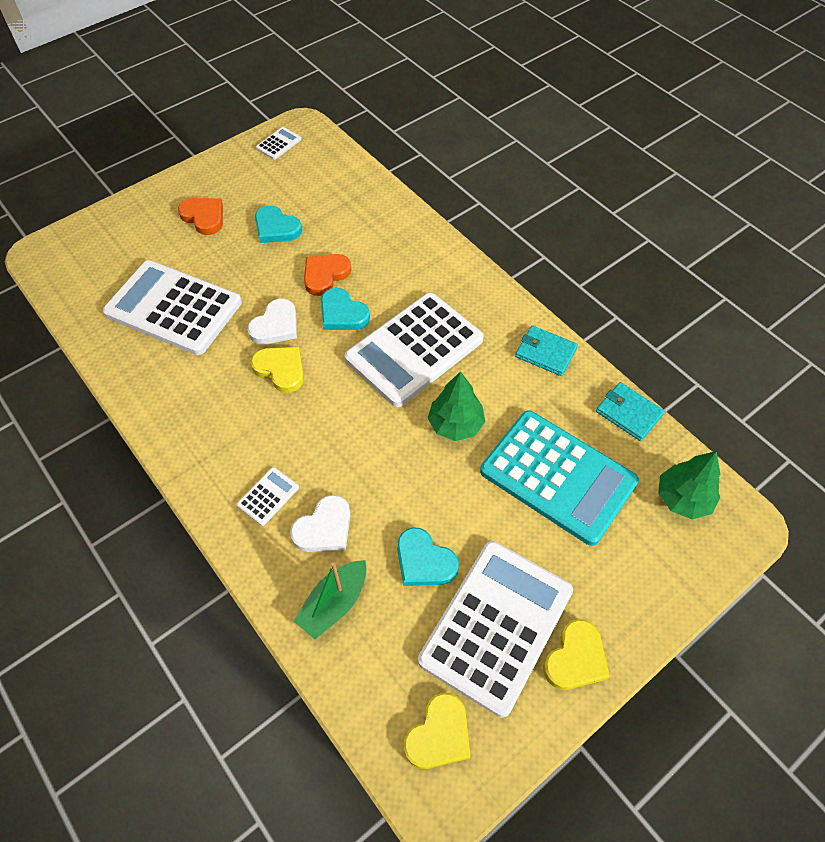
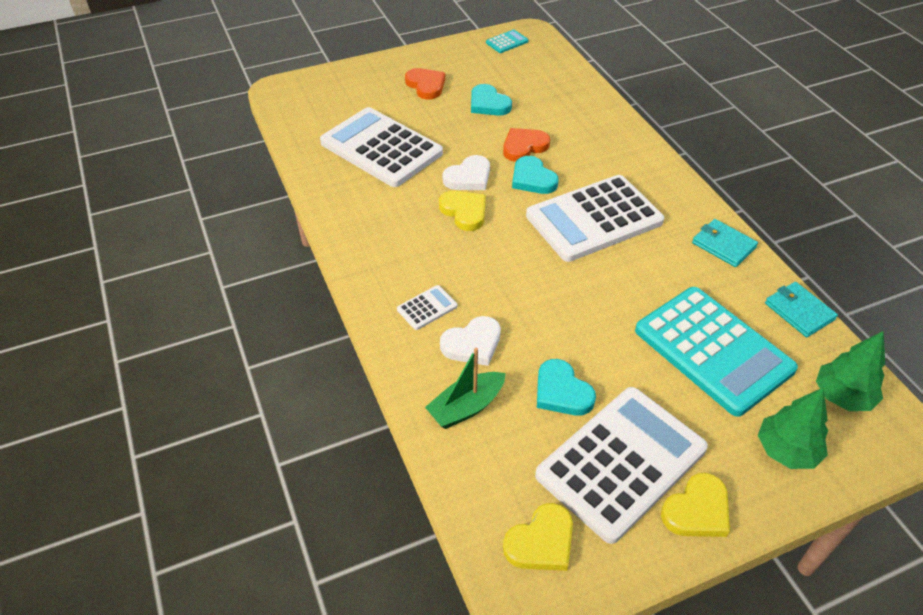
camera: 15 degrees right, 10 degrees down
(279, 144) = (507, 42): white calculator -> turquoise calculator
(455, 424) = (619, 286): green tree -> green tree (786, 451)

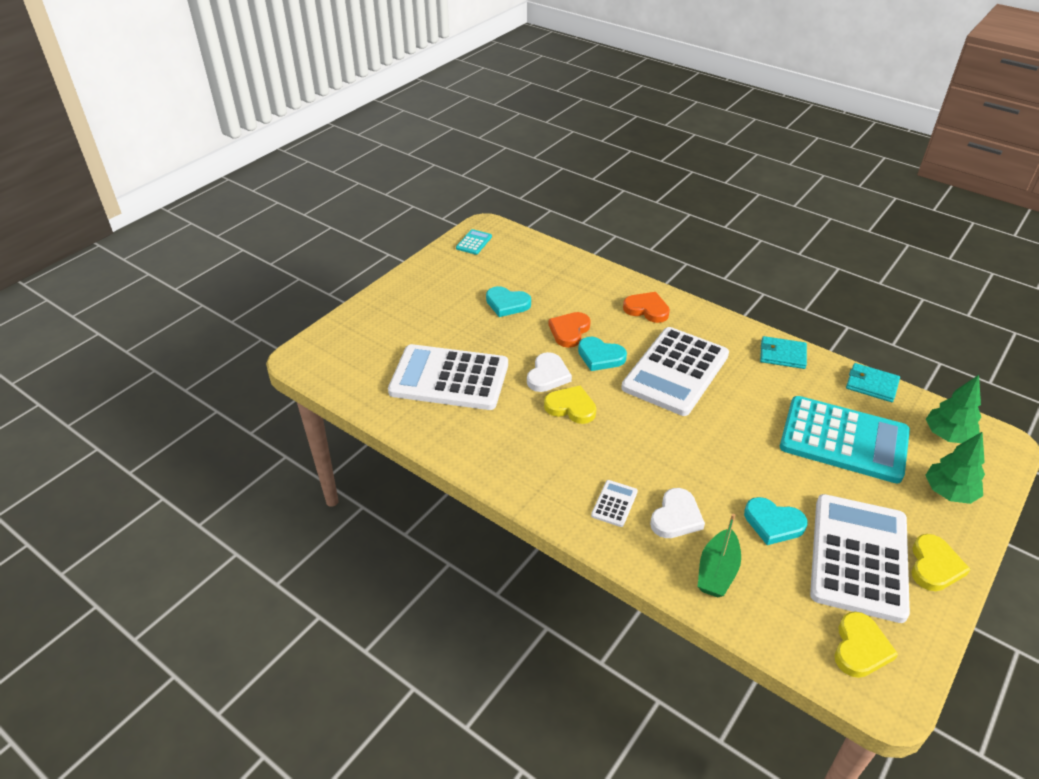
camera: 30 degrees left, 5 degrees down
(426, 85) = (438, 306): orange heart -> orange heart (647, 309)

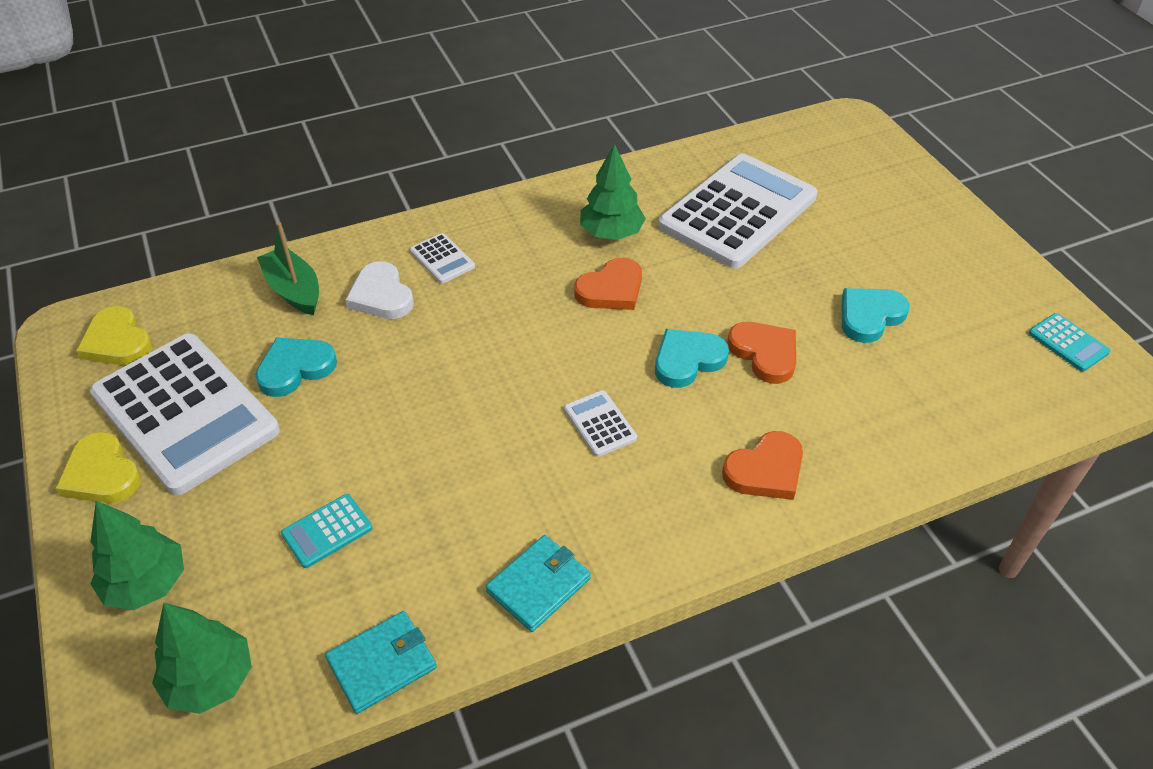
camera: 120 degrees right, 5 degrees up
(517, 428) = (611, 233): none -> green tree
(548, 375) = (684, 294): white heart -> none
(571, 407) = (611, 289): yellow heart -> orange heart
(675, 371) = (600, 424): white calculator -> white calculator, size x0.40
(843, 440) = (327, 531): turquoise calculator -> turquoise calculator, size x0.40

